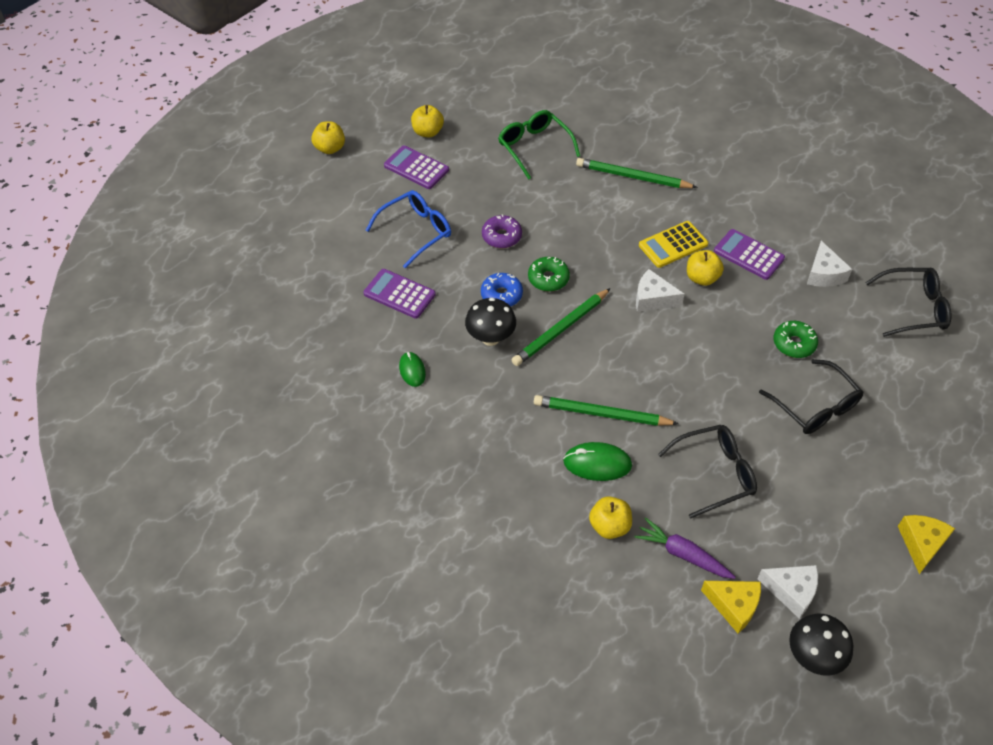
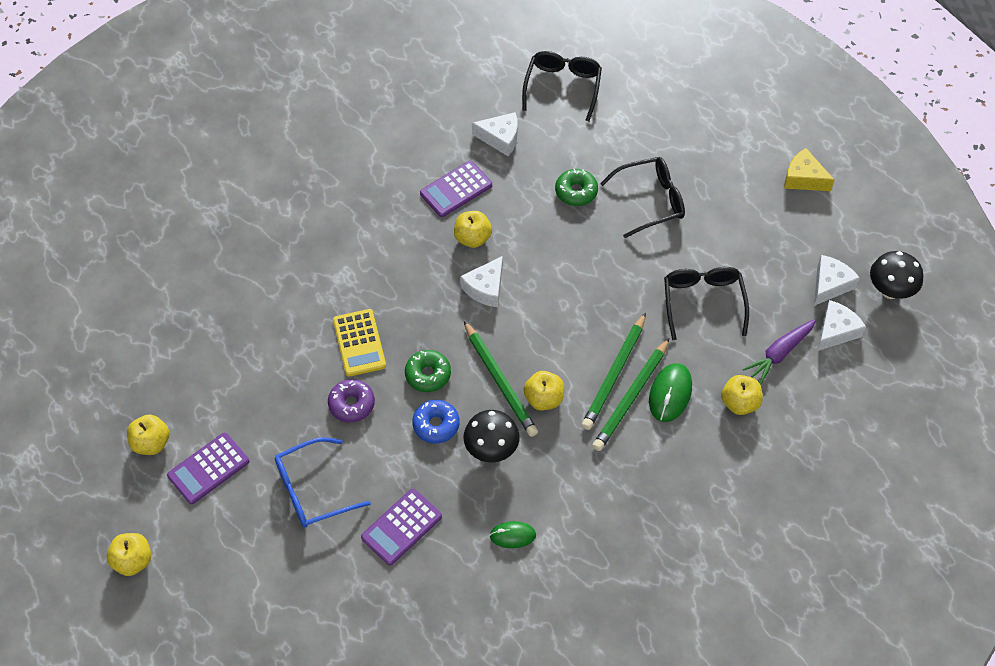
camera: 75 degrees left, 5 degrees up
(416, 231) = (312, 490): blue glasses -> blue glasses turned 90 degrees counterclockwise
(534, 147) = (225, 337): green glasses -> none
(554, 365) = (543, 399): none -> yellow apple
(633, 177) = (310, 255): green pencil -> green pencil (631, 397)
(673, 245) = (420, 249): yellow calculator -> yellow calculator (359, 343)
(734, 606) = (836, 331): yellow cheese -> white cheese

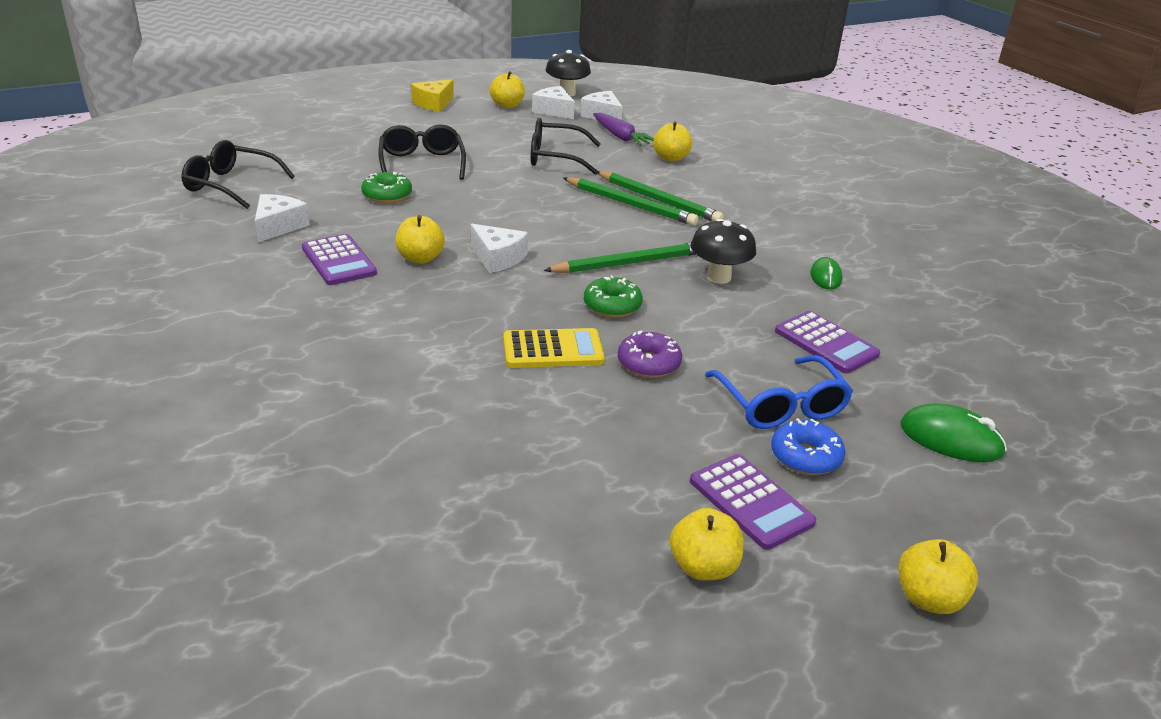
camera: 85 degrees left, 25 degrees down
(436, 425) = (684, 307): blue donut -> blue donut (805, 457)
(543, 399) = (655, 242): yellow apple -> yellow apple (507, 105)
(670, 394) = (657, 183): green mouse -> green mouse (950, 439)

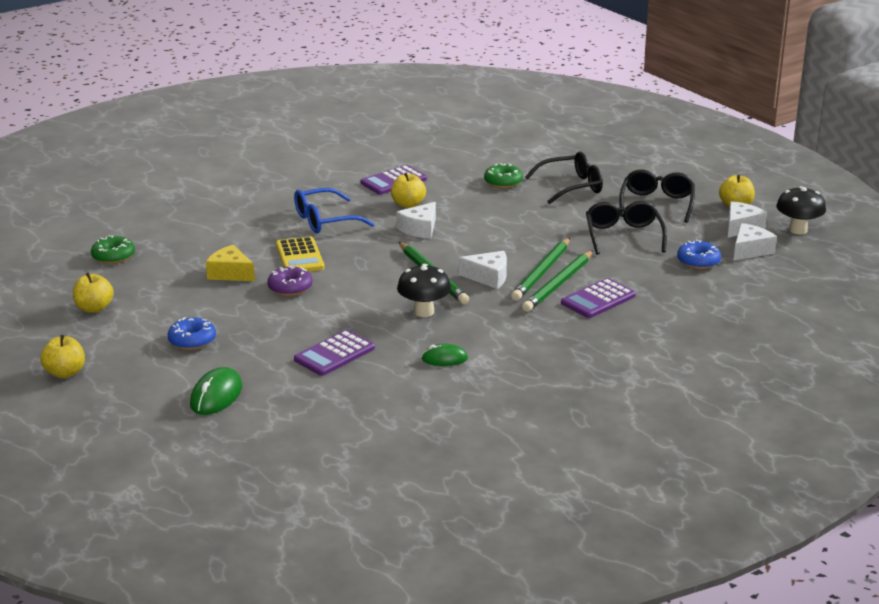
camera: 85 degrees right, 5 degrees down
(230, 185) = (490, 134): black glasses -> black glasses (657, 203)
(278, 226) = (434, 157): white cheese -> white cheese (488, 277)
(433, 103) = (710, 176): yellow cheese -> yellow cheese (230, 273)
(612, 306) = (364, 272): green donut -> green donut (113, 256)
(620, 137) = (698, 262): purple carrot -> blue donut
(671, 158) = (663, 287): yellow apple -> none
(751, 502) = (148, 322): purple calculator -> purple calculator (598, 299)
(781, 405) = (248, 334): blue glasses -> blue glasses (324, 221)

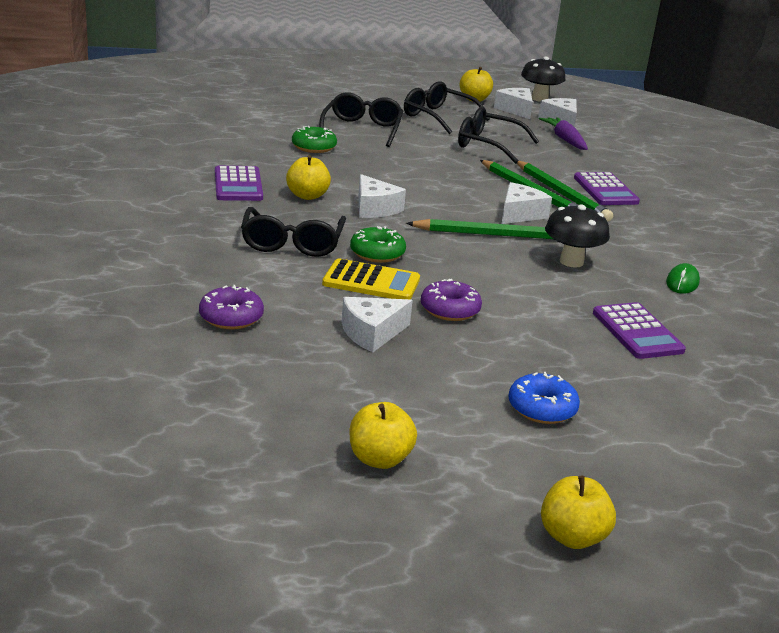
camera: 65 degrees left, 0 degrees up
(113, 256) = (222, 400): green donut -> green donut (377, 253)
(204, 233) = (231, 317): none -> purple donut
(216, 396) = (702, 431): green mouse -> none
(230, 273) = (372, 333): yellow cheese -> white cheese
(324, 221) = (292, 243): blue glasses -> black glasses
(698, 262) = (565, 140): blue donut -> purple carrot

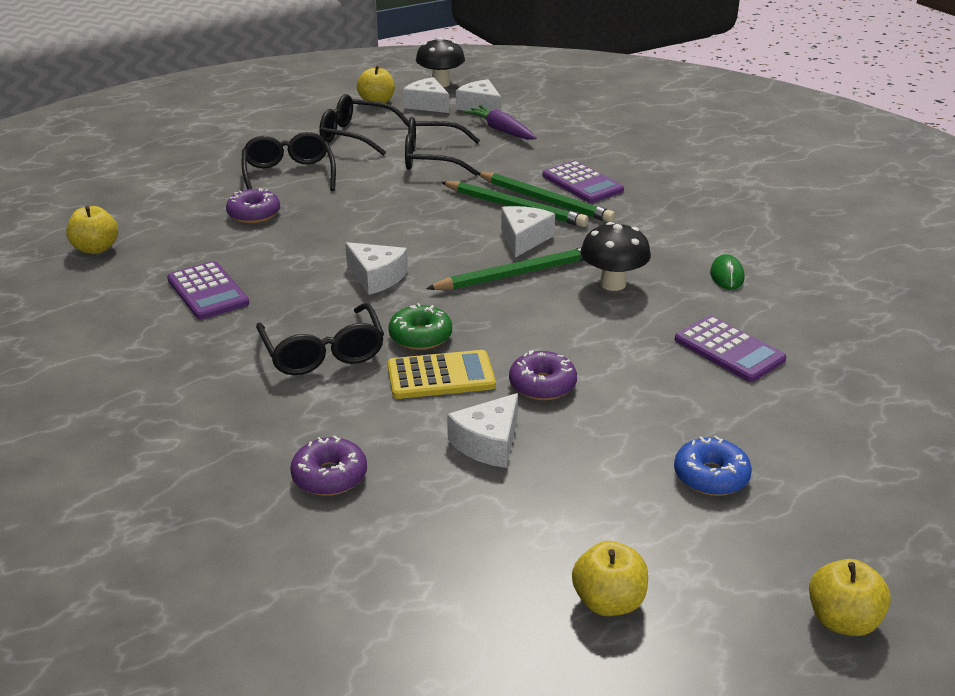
camera: 20 degrees left, 5 degrees up
(307, 196) = (294, 283): yellow apple -> yellow apple (96, 249)
(314, 147) = (254, 214): green donut -> purple donut

